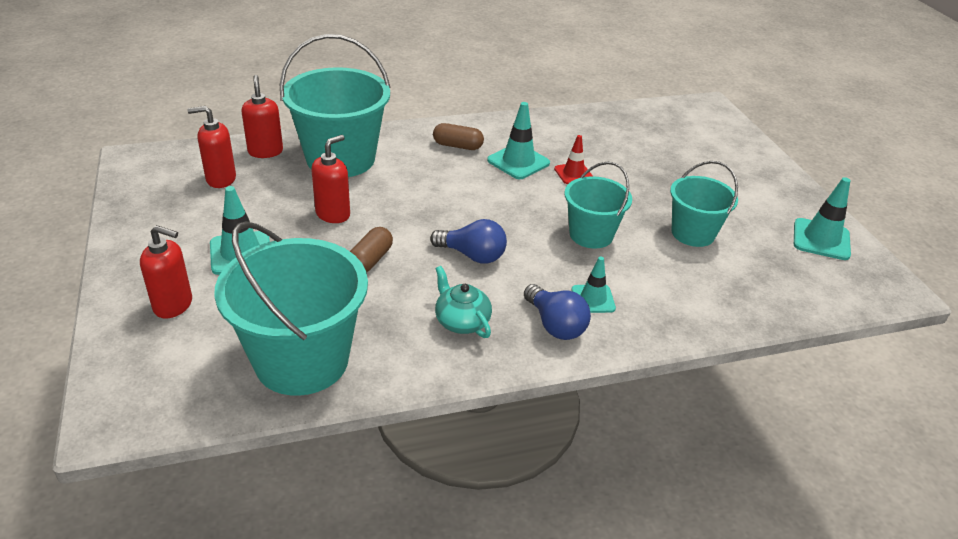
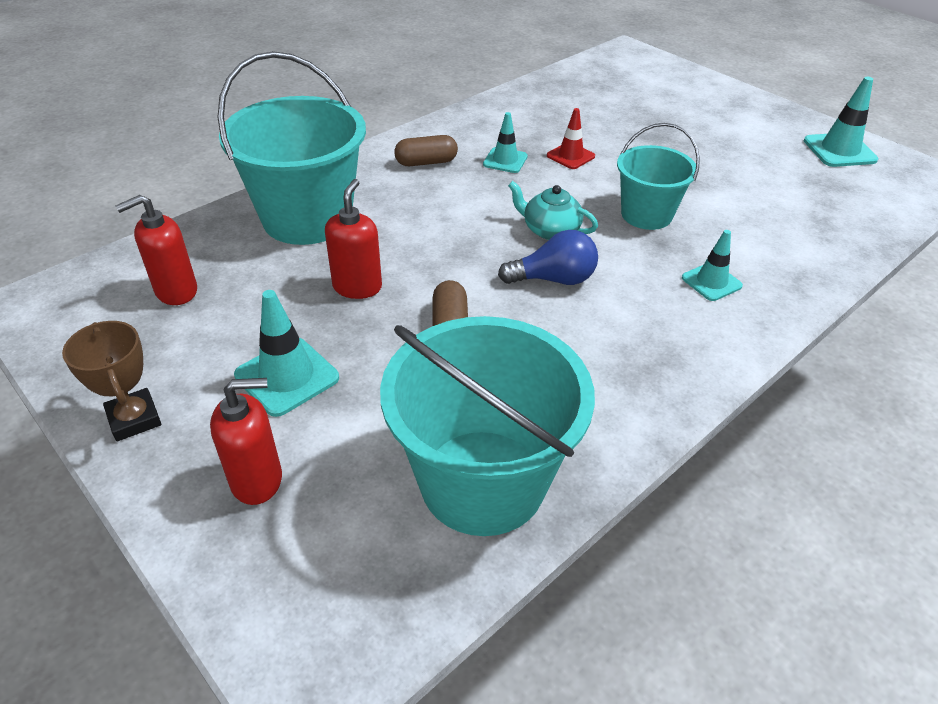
camera: 25 degrees left, 5 degrees up
(137, 245) = (134, 419): none -> brown trophy
(265, 151) = (205, 238): red soap dispenser -> none
(461, 321) = (611, 358): turquoise teapot -> turquoise teapot (550, 230)
(518, 162) = (505, 160): turquoise traffic cone -> turquoise traffic cone, size x0.66
(555, 325) = (703, 324): blue light bulb -> none
(693, 233) = (733, 181): turquoise bucket -> none

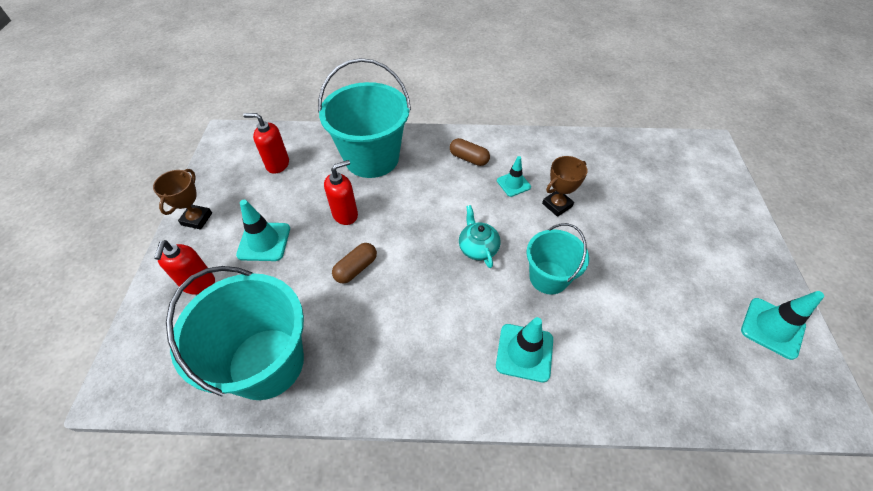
camera: 45 degrees right, 10 degrees up
(257, 480) = (198, 284): red soap dispenser -> red soap dispenser turned 60 degrees clockwise
(553, 279) = (438, 280): blue light bulb -> none
(570, 156) = (557, 205): red traffic cone -> brown trophy
(711, 282) = (524, 352): turquoise traffic cone -> turquoise traffic cone, size x1.53

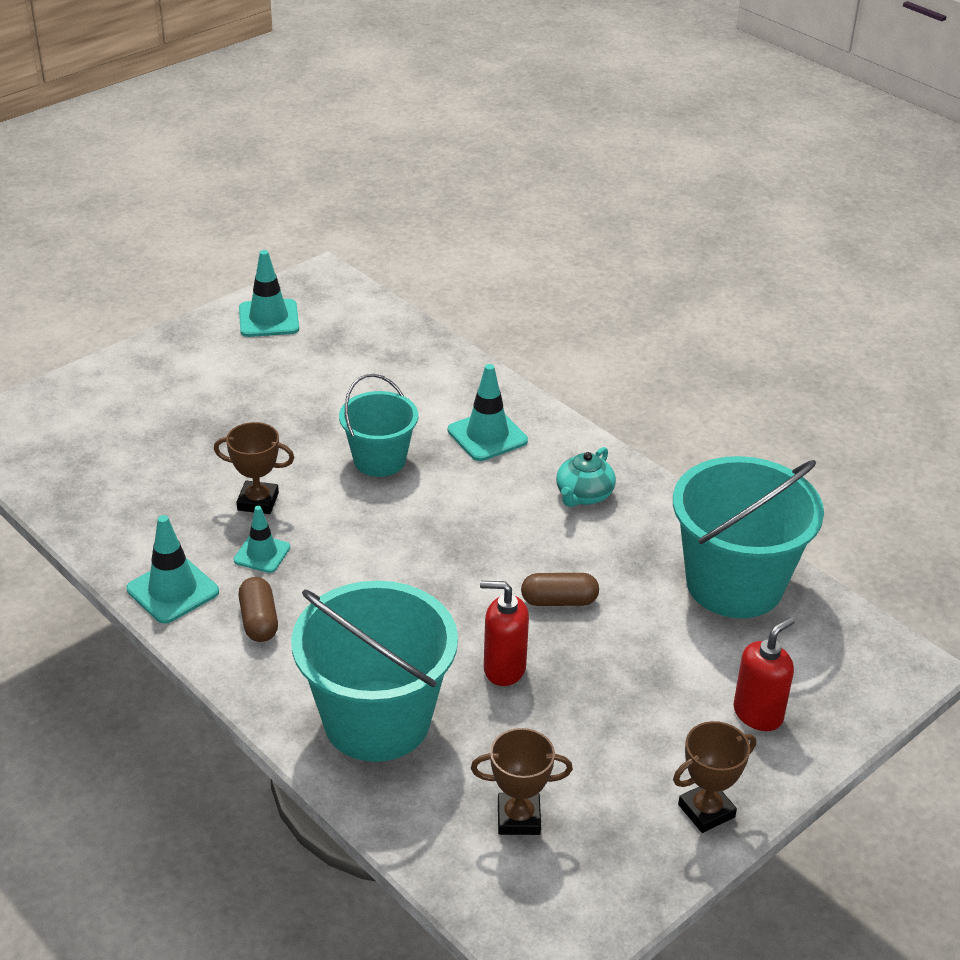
camera: 135 degrees left, 15 degrees down
(264, 242) = (638, 709): turquoise traffic cone -> turquoise traffic cone (173, 590)
(277, 164) = (518, 818): red soap dispenser -> brown trophy
(478, 247) = (405, 527): turquoise teapot -> turquoise teapot (584, 495)

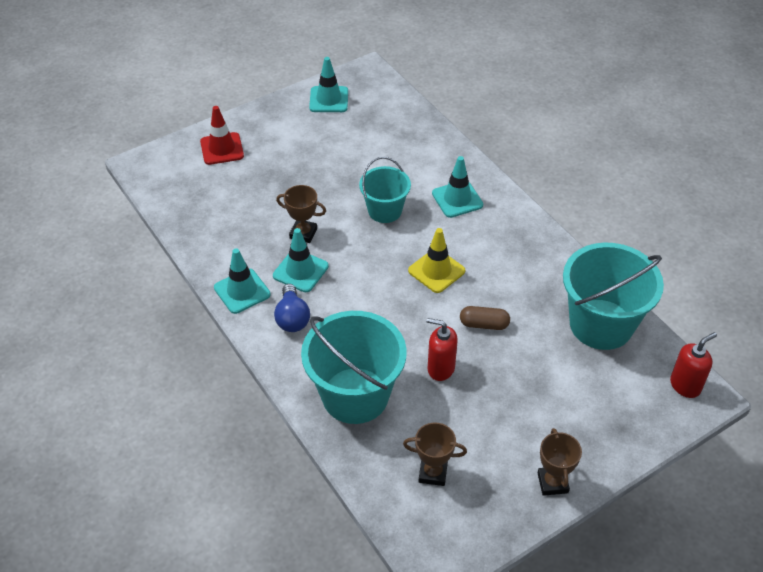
camera: 10 degrees right, 10 degrees up
(111, 397) = (222, 149): none -> red traffic cone
(259, 621) = (292, 318): brown capsule -> blue light bulb
(262, 554) = (300, 271): turquoise traffic cone -> turquoise traffic cone, size x1.53
(473, 535) = (436, 271): none -> yellow traffic cone
(584, 495) = (513, 249): turquoise teapot -> none
(706, 811) = (552, 483): brown trophy -> brown trophy turned 75 degrees counterclockwise
(758, 714) = (599, 419): red soap dispenser -> red soap dispenser (685, 385)

